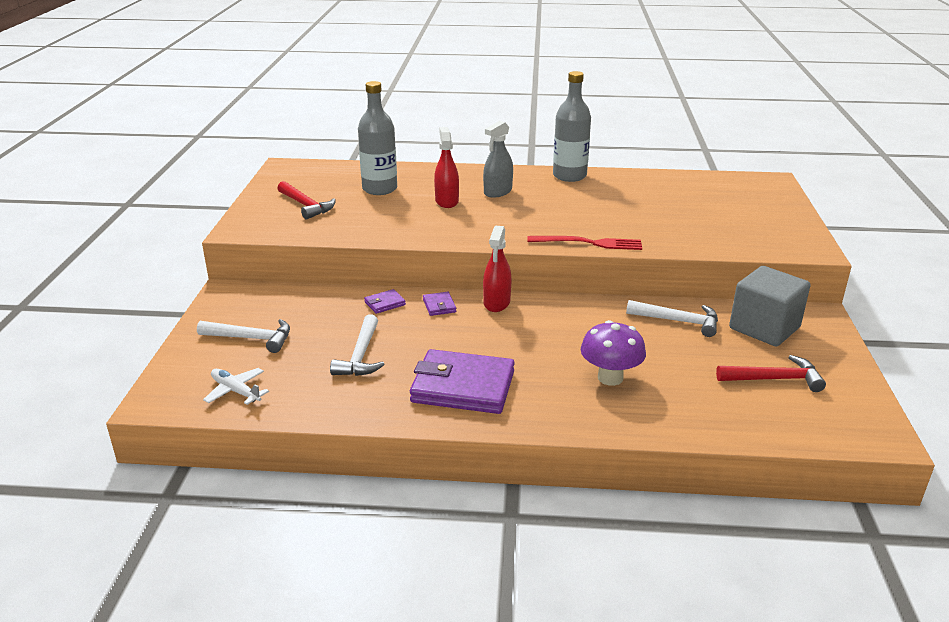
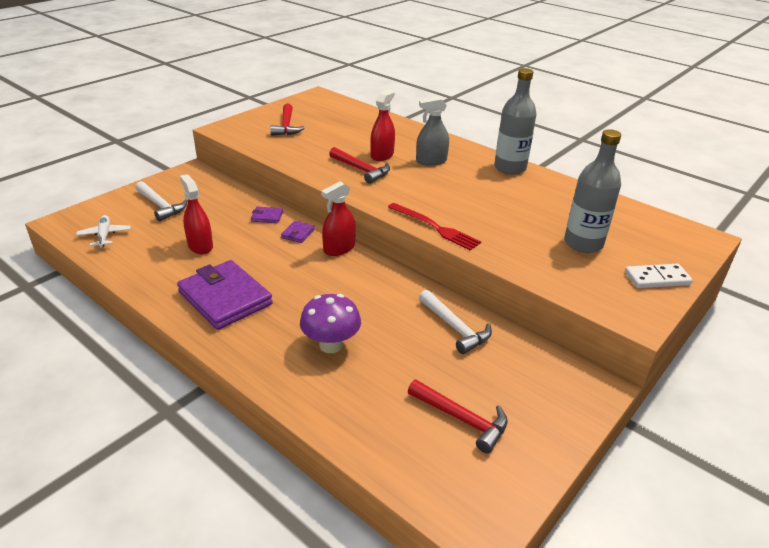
camera: 35 degrees right, 5 degrees up
(361, 355) = (200, 246): white hammer -> red spray bottle
(379, 189) = (351, 130): grey bottle -> grey bottle (583, 243)
(450, 220) = (361, 170): none -> red hammer
(764, 328) = (523, 371): grey cube -> none
(786, 219) = (657, 278): none -> white domino

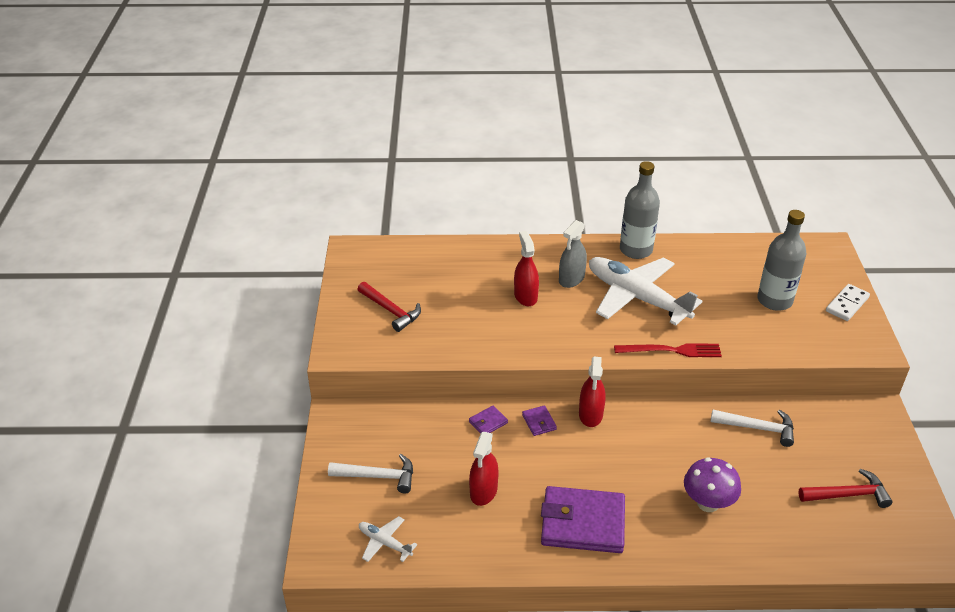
camera: 40 degrees left, 5 degrees up
(200, 246) = (483, 491): red spray bottle -> red spray bottle turned 90 degrees counterclockwise
(361, 170) = (535, 324): red hammer -> none
(462, 190) = (637, 297): none -> white plane

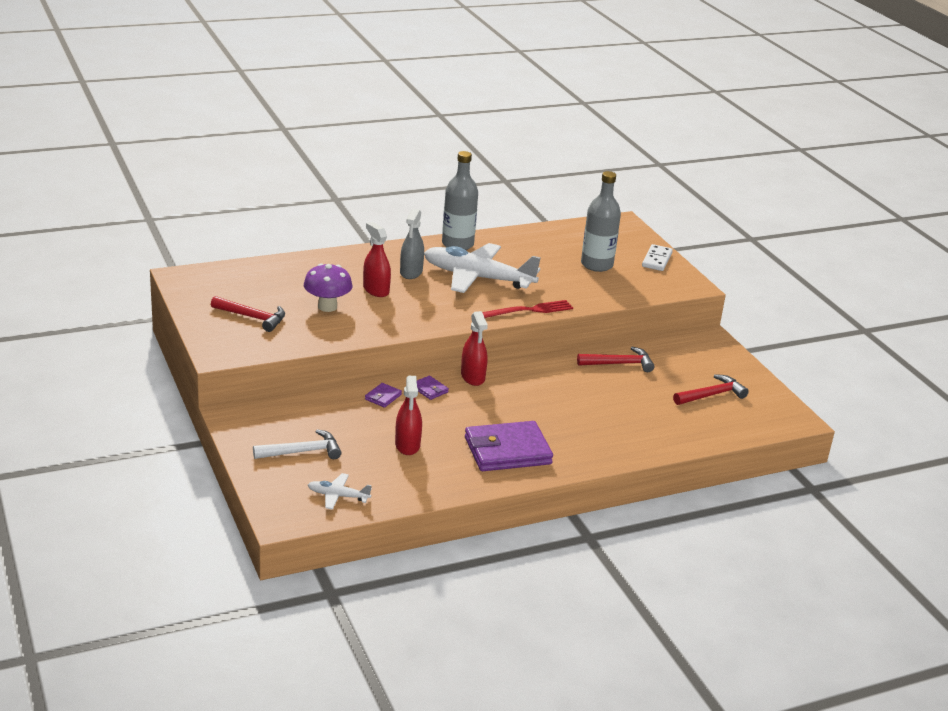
camera: 25 degrees left, 10 degrees down
(708, 503) = (604, 419): purple mushroom -> purple mushroom (327, 307)
(757, 428) = (619, 364): white hammer -> red hammer

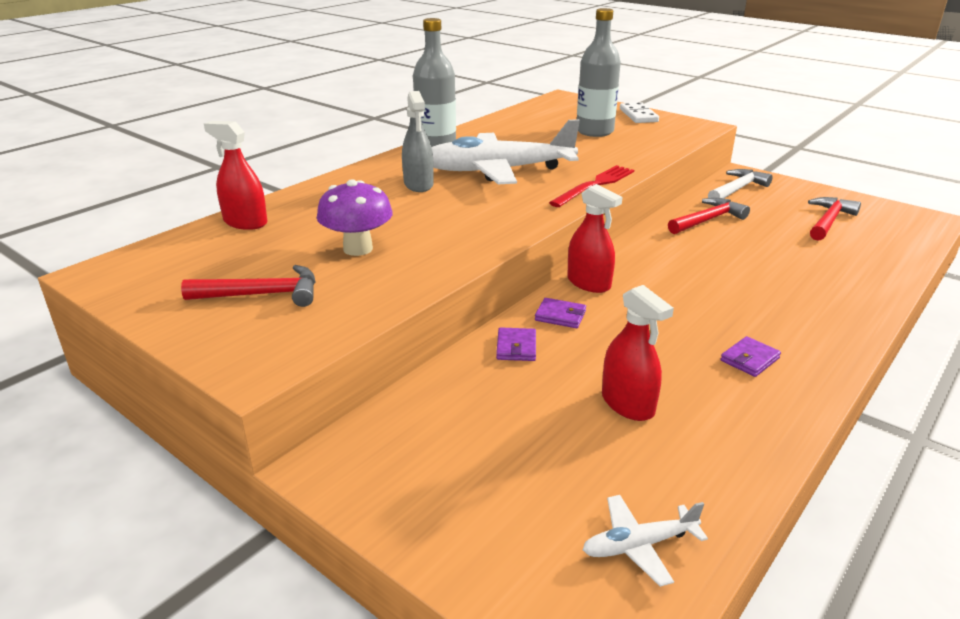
camera: 25 degrees left, 0 degrees up
(302, 452) = (497, 484): white hammer -> white hammer (737, 189)
(376, 290) = (399, 213): red spray bottle -> red spray bottle (245, 222)
(507, 451) = (749, 359): purple wallet -> purple wallet, size x0.42

